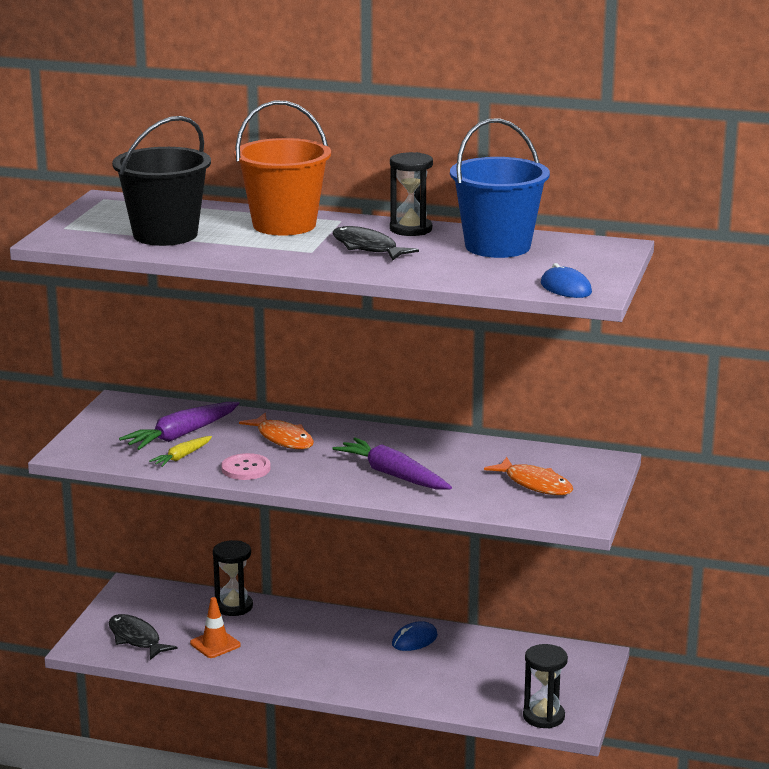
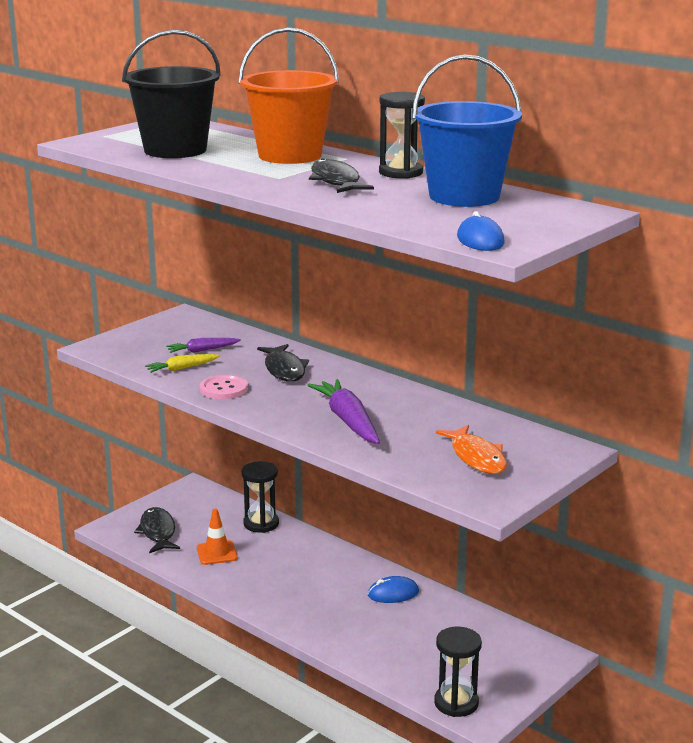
camera: 25 degrees right, 0 degrees up
(181, 435) = (202, 350): purple carrot -> purple carrot, size x0.56
(283, 439) = (284, 369): orange fish -> black fish

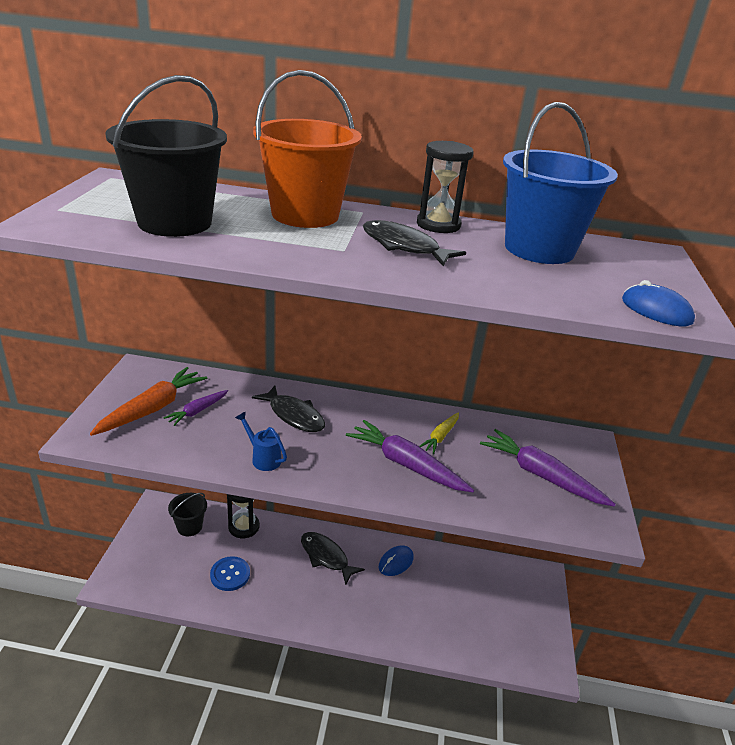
camera: 35 degrees left, 10 degrees up
(158, 532) = (161, 570): black fish -> black fish (326, 557)
(167, 342) = (152, 409): none -> orange carrot
(182, 368) = (198, 441): yellow carrot -> yellow carrot (440, 437)
(209, 509) = (189, 527): none -> black bucket
(217, 553) = (230, 574): orange traffic cone -> blue button
(223, 389) = (263, 458): pink button -> blue watering can
(456, 703) = (523, 658): black hourglass -> none
(476, 457) = (541, 475): orange fish -> purple carrot

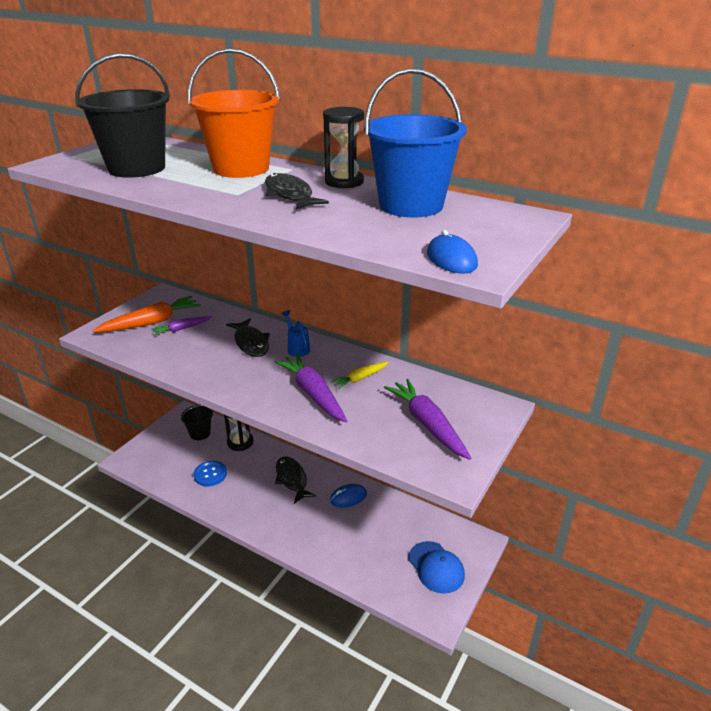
camera: 25 degrees right, 0 degrees up
(263, 458) = (204, 369): blue watering can -> blue watering can (297, 348)
(520, 615) = (436, 567): none -> blue cap

